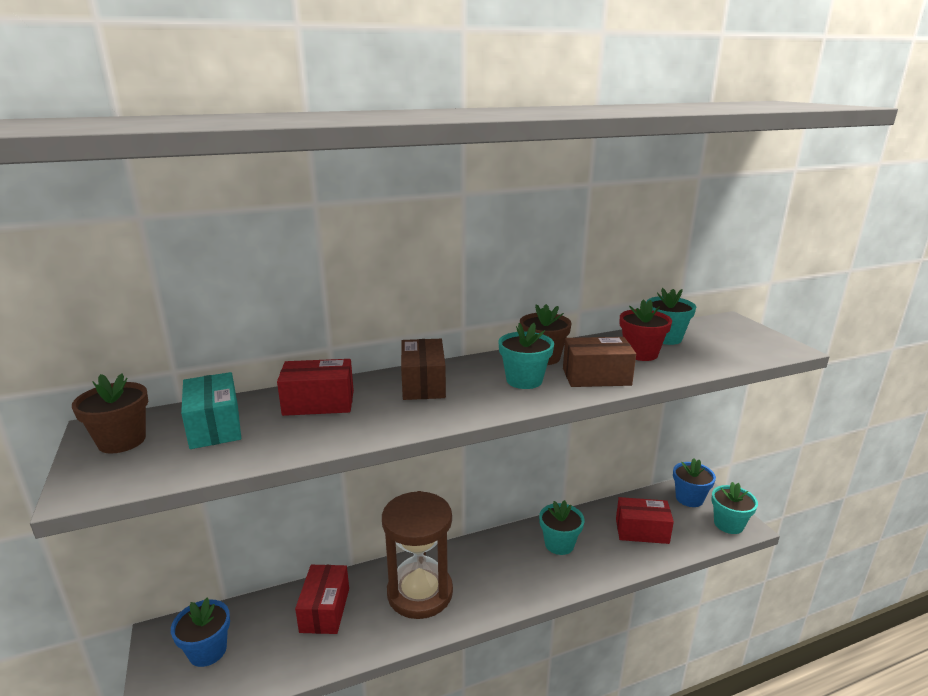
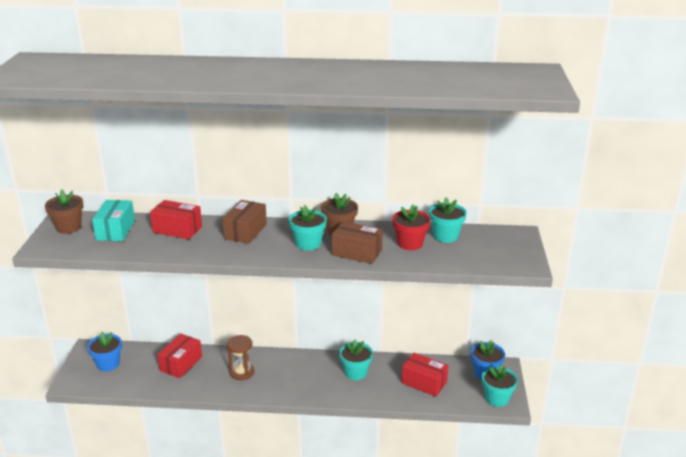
camera: 25 degrees right, 5 degrees up
(420, 593) = (242, 372): brown hourglass -> brown hourglass, size x0.54

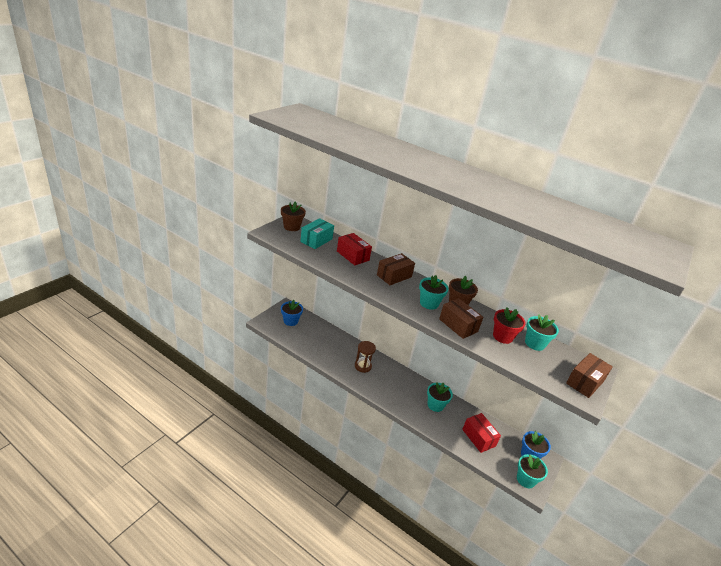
camera: 25 degrees right, 5 degrees up
(181, 364) = (331, 342): red box -> none
(516, 251) = (585, 382): none -> brown box

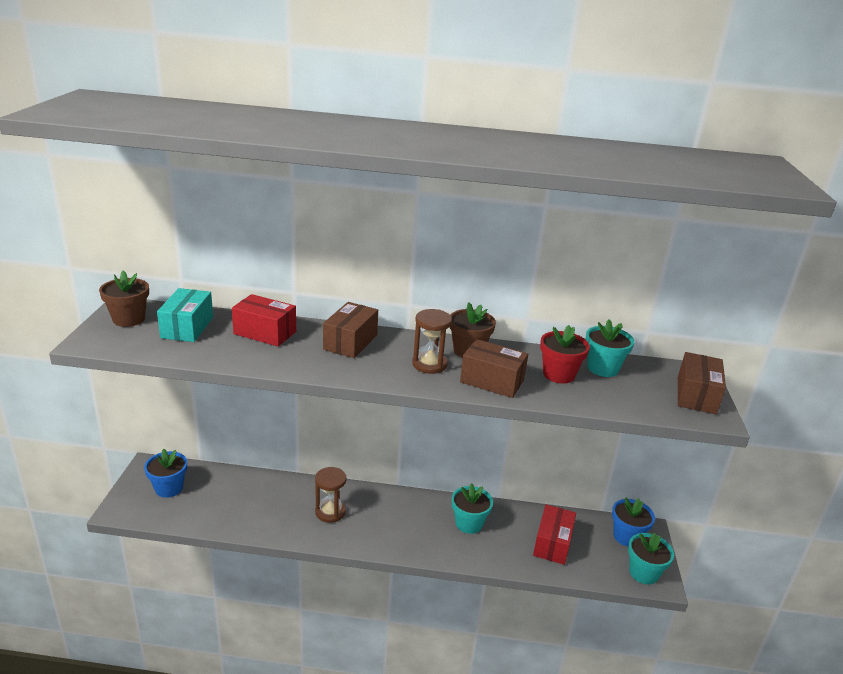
camera: 25 degrees left, 5 degrees down
(429, 303) = (429, 364): turquoise flower pot -> brown hourglass
(478, 438) = (552, 543): red box -> red box turned 75 degrees clockwise

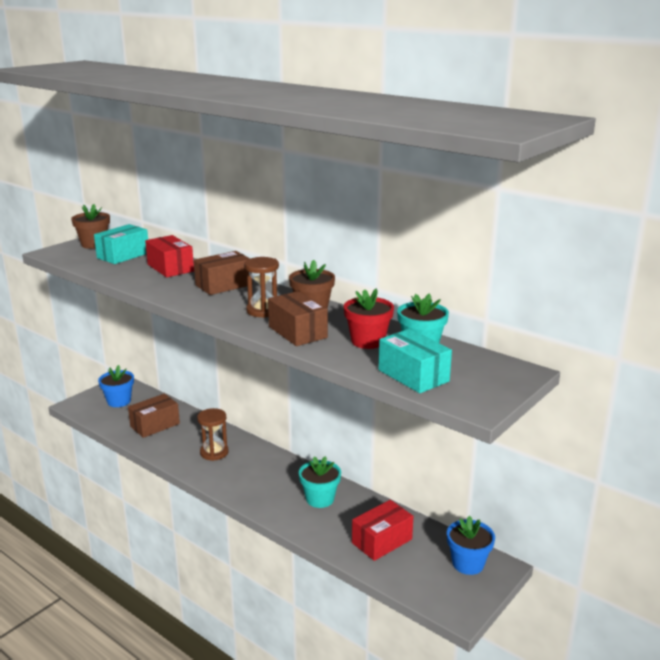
camera: 35 degrees right, 5 degrees down
(637, 401) = (413, 375): none -> turquoise box
(643, 573) = (450, 598): turquoise flower pot -> none
(696, 395) = (487, 387): brown box -> brown box (155, 425)

